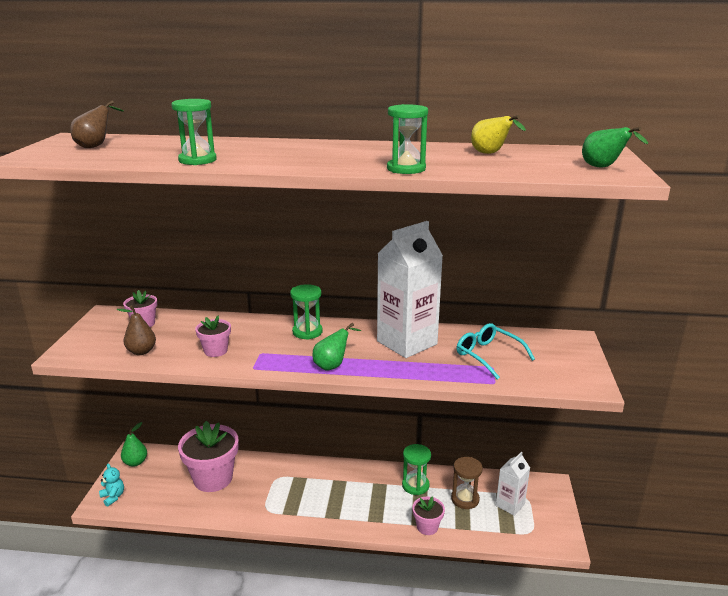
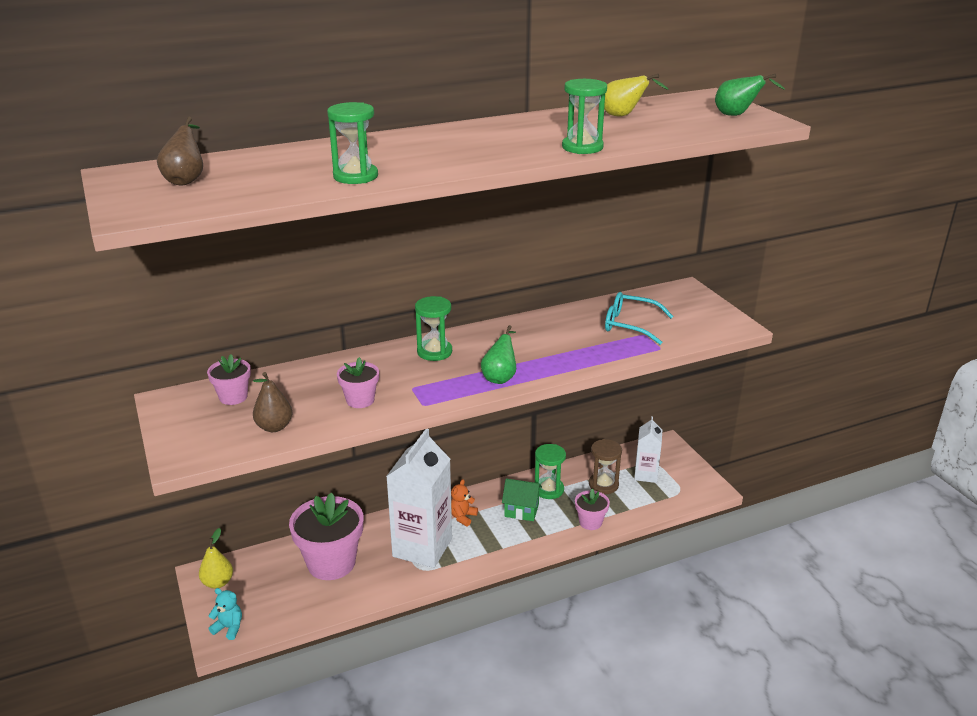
camera: 30 degrees left, 5 degrees up
(135, 462) = (218, 582): green pear -> yellow pear
(331, 481) = (462, 517): none -> orange teddy bear
(379, 494) = (521, 510): none -> green house
(407, 343) = (545, 334): white carton -> white carton (422, 547)

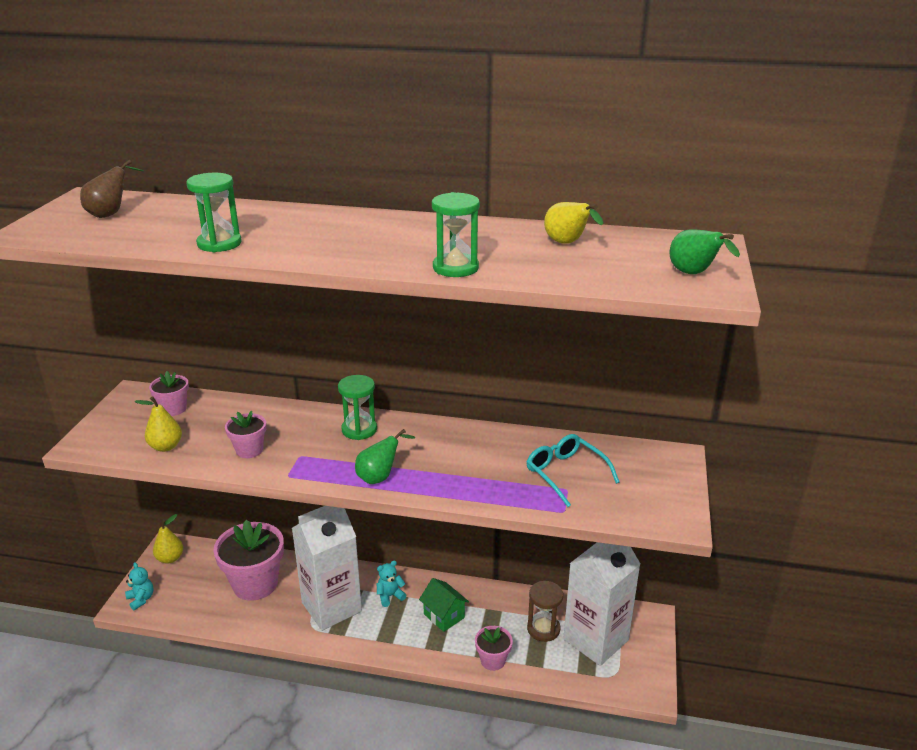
camera: 35 degrees right, 0 degrees up
(274, 427) = (165, 447): brown pear -> yellow pear
(462, 517) = (390, 596): orange teddy bear -> turquoise teddy bear
(548, 489) = (488, 608): green hourglass -> none
(646, 475) = (595, 640): white carton -> white carton, size x1.86

